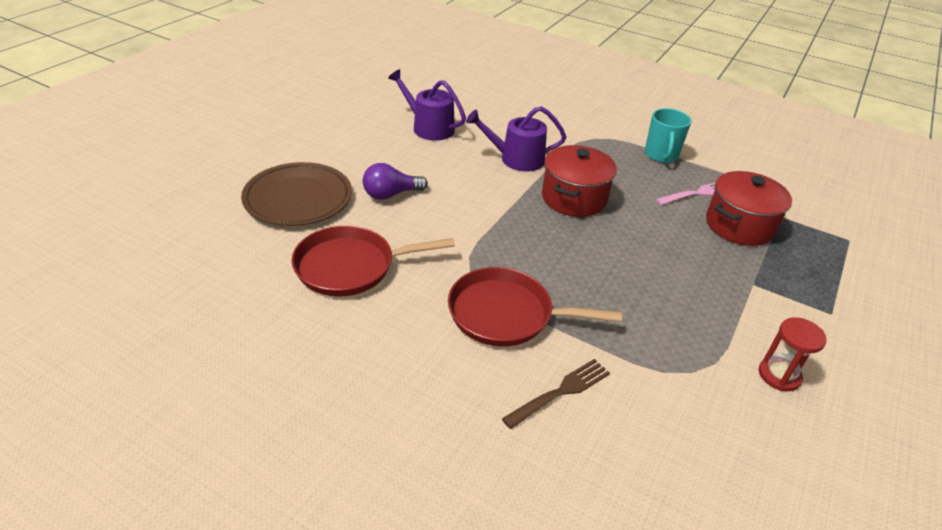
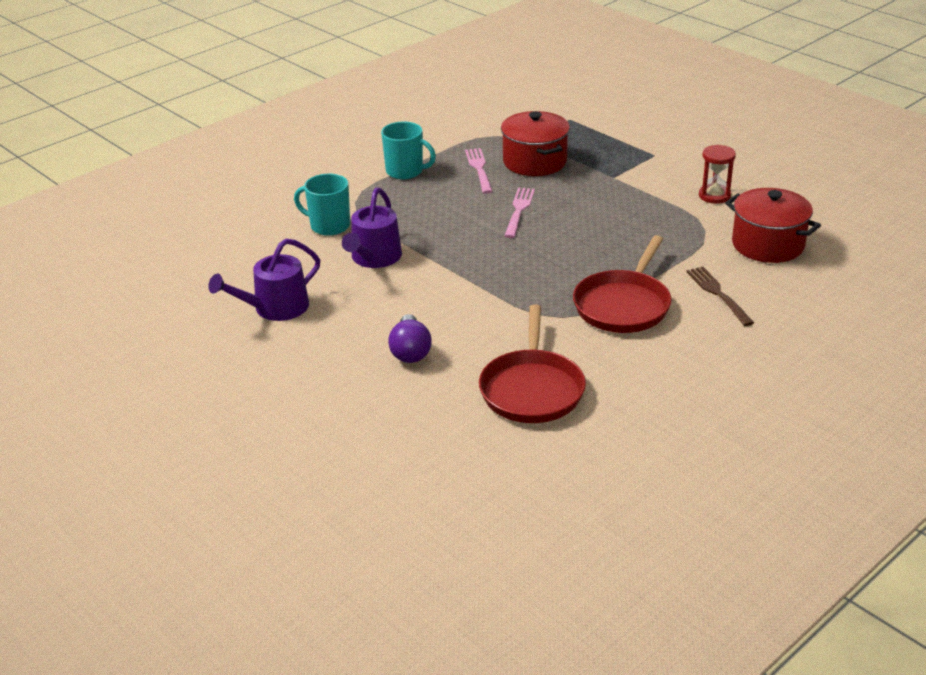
camera: 70 degrees left, 5 degrees down
(298, 198) = (392, 420): brown plate -> none
(551, 132) = (329, 226): none -> turquoise mug
(574, 198) = (461, 237): red pot -> red pot (767, 245)
(639, 226) = (519, 211): none -> pink fork

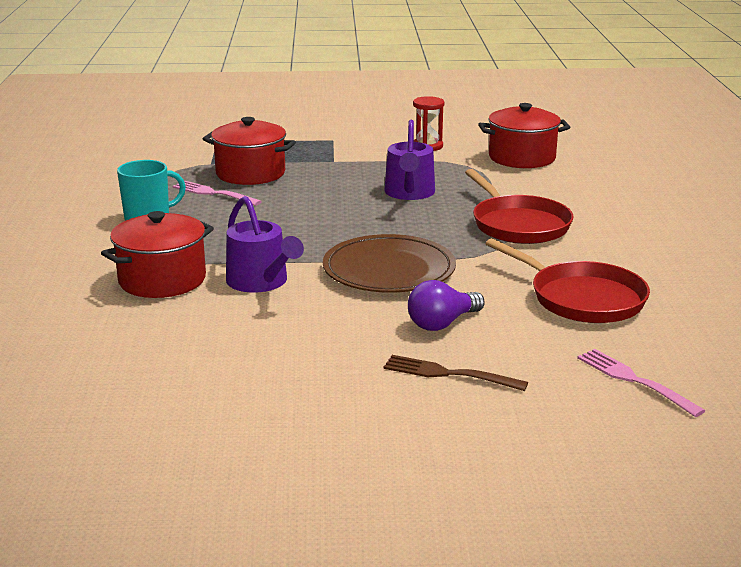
camera: 50 degrees left, 10 degrees down
(275, 308) = (252, 356): purple watering can -> purple watering can (409, 193)
(329, 226) = (162, 280): turquoise mug -> red pot
(410, 351) = (442, 323): purple light bulb -> purple light bulb turned 105 degrees clockwise
(461, 292) = (389, 270): none -> brown plate
(519, 211) = (310, 205): pink fork -> pink fork (635, 381)
(718, 294) = (558, 193): brown fork -> brown fork (450, 374)

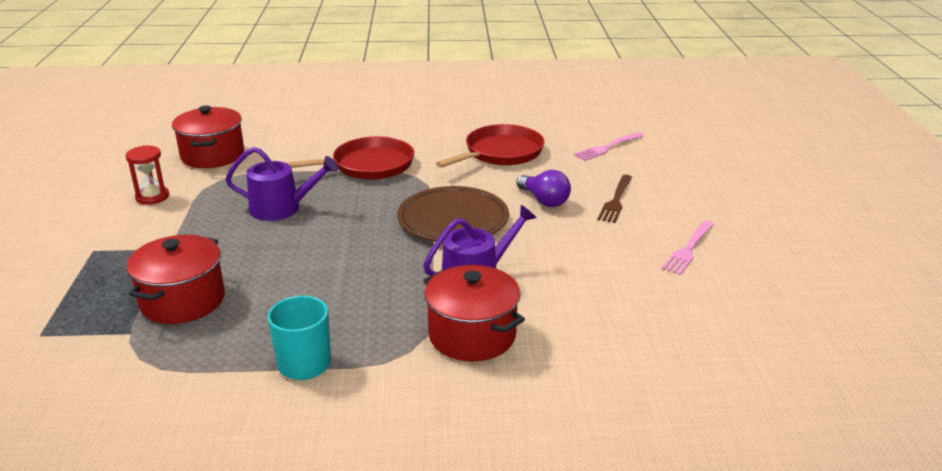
camera: 90 degrees left, 5 degrees up
(214, 193) = (239, 322): pink fork -> pink fork (688, 249)

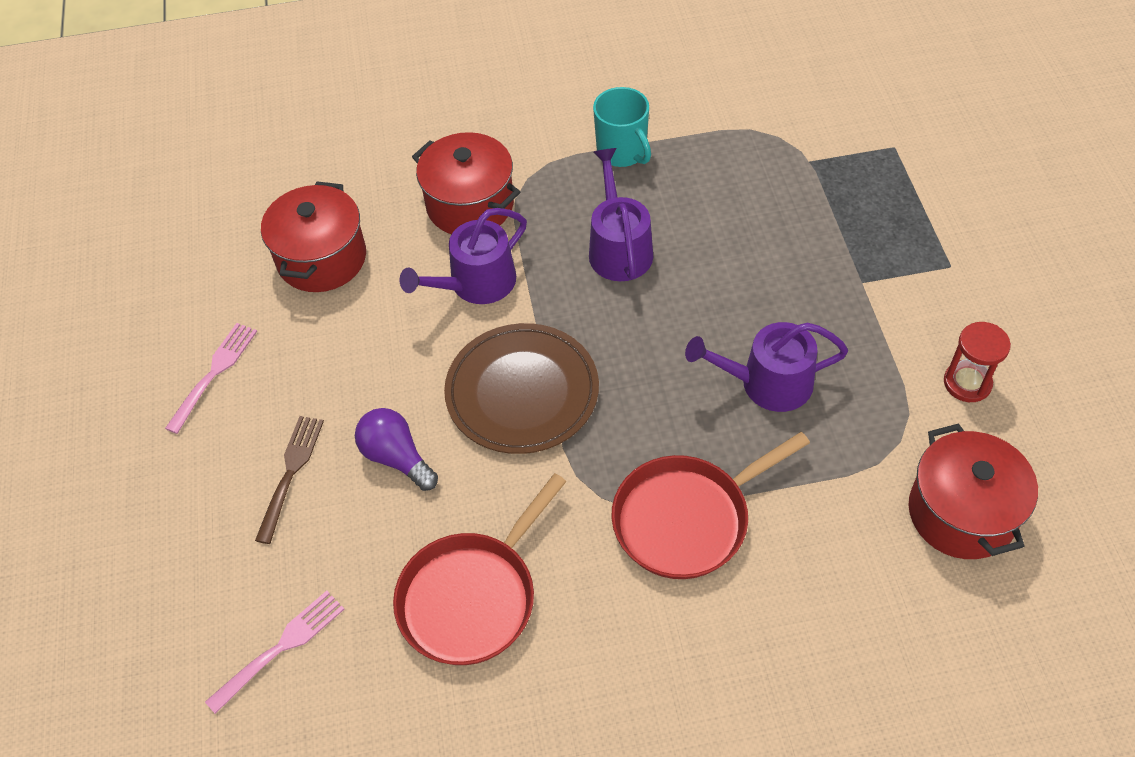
camera: 175 degrees right, 25 degrees up
(182, 300) = (786, 206): red pot -> red pot (322, 258)
(346, 288) = (619, 248): none -> purple watering can

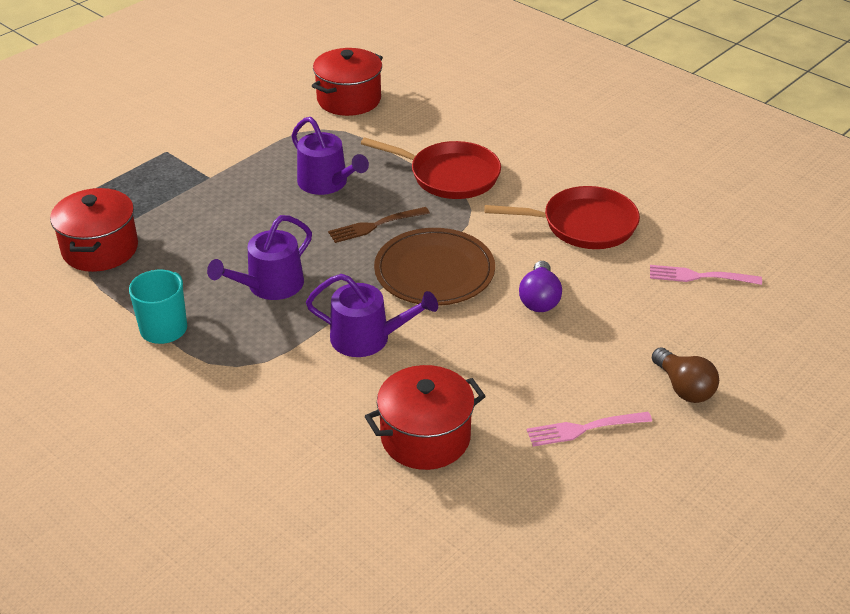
camera: 130 degrees left, 15 degrees down
(170, 490) = (683, 388): none -> brown light bulb
(290, 474) = (605, 338): brown fork -> brown fork (376, 225)
(470, 205) = (293, 383): red pot -> red pot (100, 249)
(967, 383) = (258, 121): red hourglass -> none

